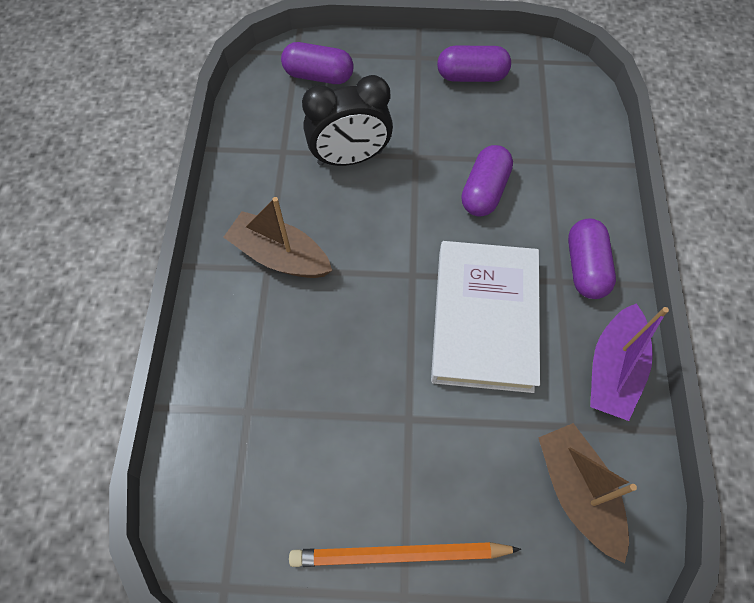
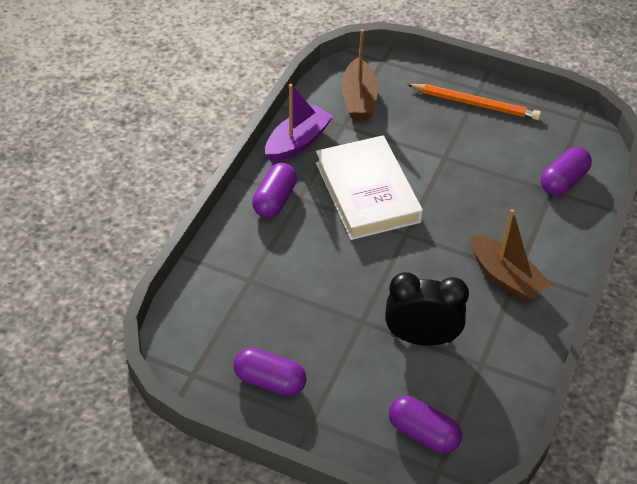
camera: 160 degrees left, 15 degrees down
(484, 191) = (318, 274): purple capsule -> purple capsule (563, 181)
(484, 319) = (367, 192): white book -> white book turned 45 degrees counterclockwise

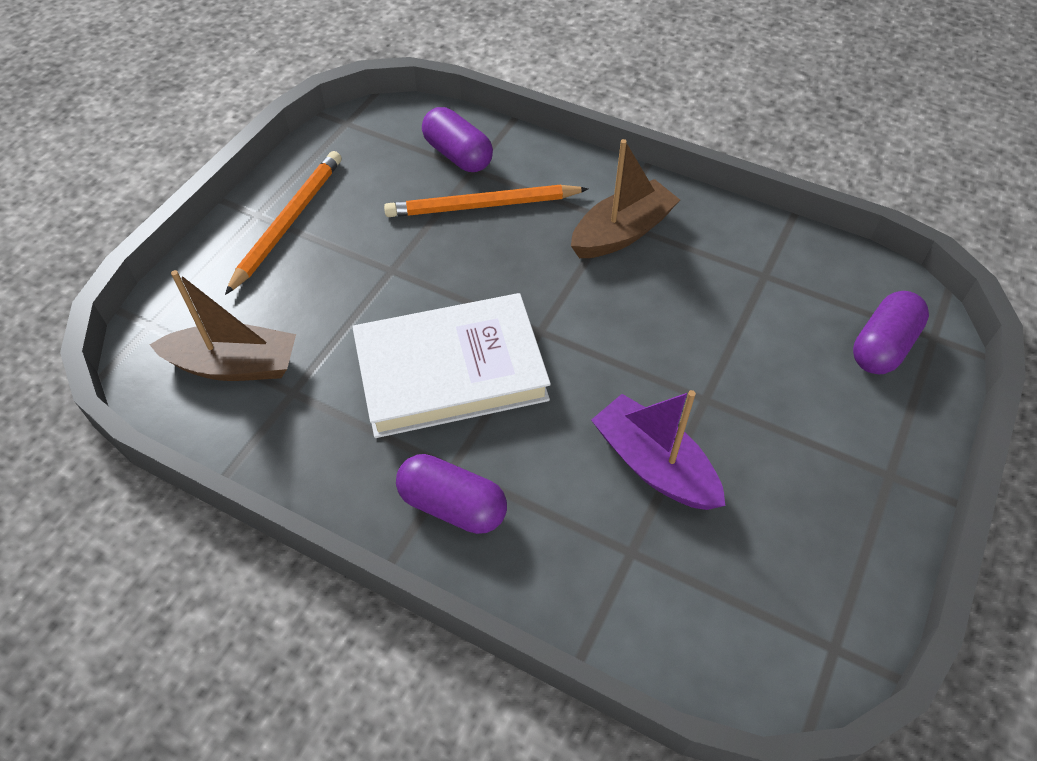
camera: 85 degrees left, 5 degrees up
(270, 381) = (829, 527): purple capsule -> none
(298, 142) = (318, 463): purple boat -> purple boat (654, 465)
(421, 338) = (729, 332): black clock -> none
(514, 198) = (483, 206): none -> orange pencil

